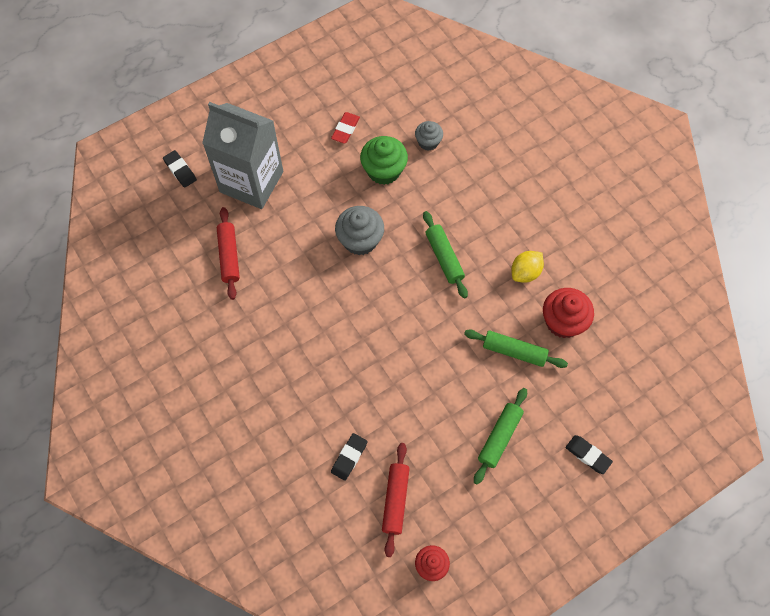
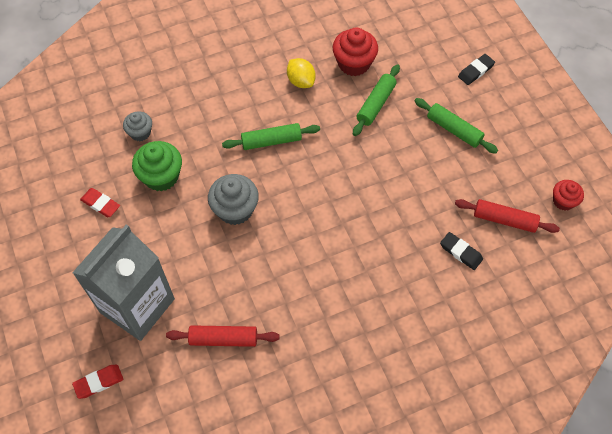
camera: 80 degrees left, 5 degrees down
(180, 170) = (99, 382): black eraser -> red eraser

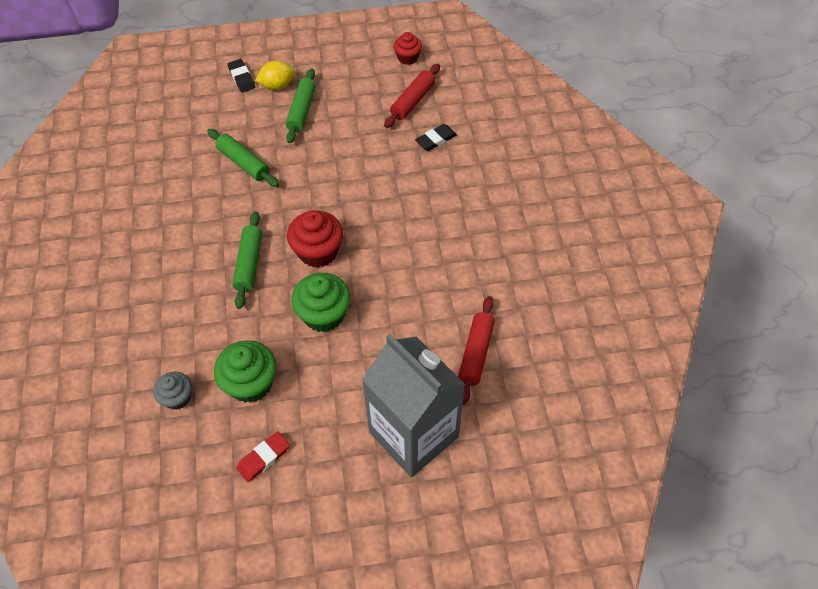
camera: 75 degrees left, 5 degrees down
(99, 382) = (498, 489): red eraser -> none
(235, 209) = (324, 315): grey cupcake -> green cupcake
(301, 81) = (182, 221): yellow lemon -> yellow lemon (277, 86)
(354, 63) = (183, 170): red cupcake -> red cupcake (318, 252)
(454, 130) = (302, 111): green rolling pin -> green rolling pin turned 45 degrees counterclockwise

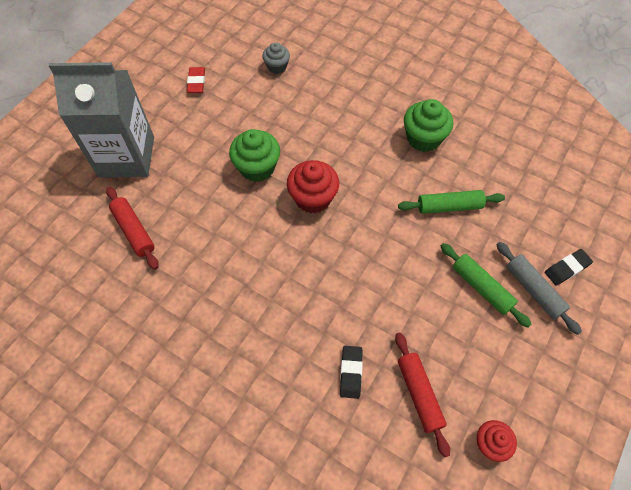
camera: 130 degrees right, 5 degrees up
(241, 78) = (567, 268): black eraser -> black eraser turned 45 degrees counterclockwise
(249, 264) = (342, 153): green rolling pin -> none
(251, 383) = (249, 102): green cupcake -> green cupcake (423, 138)
(277, 86) = (533, 290): yellow lemon -> grey rolling pin

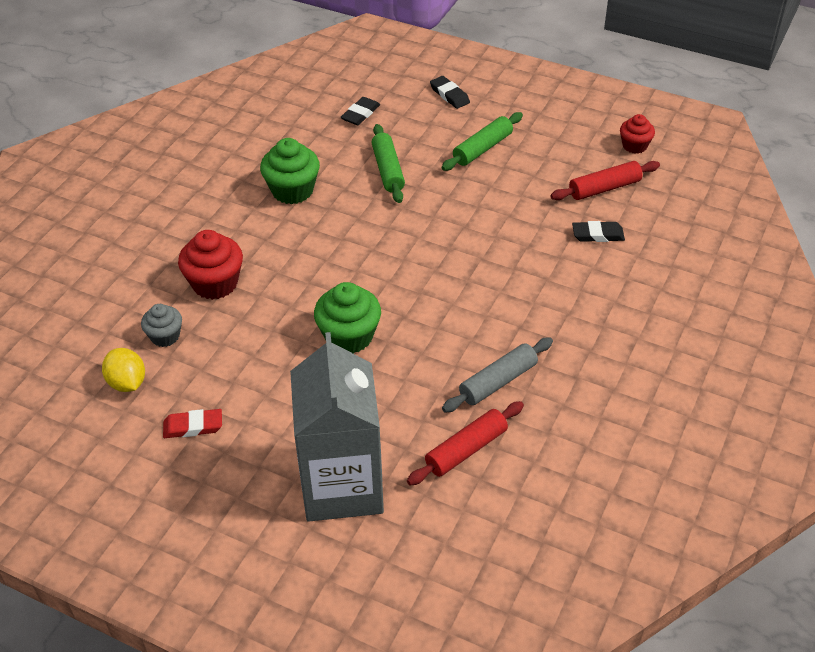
camera: 95 degrees left, 15 degrees down
(240, 50) = (127, 383): none -> yellow lemon
(313, 198) = (391, 279): red cupcake -> red cupcake (215, 283)
(530, 191) = (360, 114): none -> black eraser
(533, 290) = (478, 116): grey rolling pin -> grey rolling pin (498, 382)

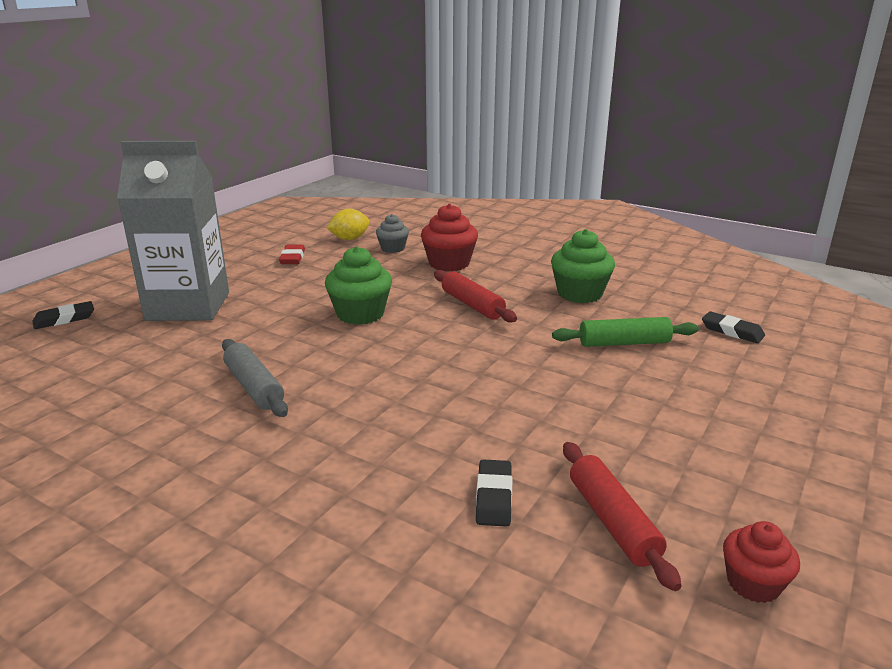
camera: 95 degrees right, 20 degrees down
(449, 95) = (810, 394): black eraser -> black eraser (64, 319)
(466, 450) = (178, 362): red rolling pin -> red rolling pin (472, 305)
(482, 149) = (688, 411): green rolling pin -> none

